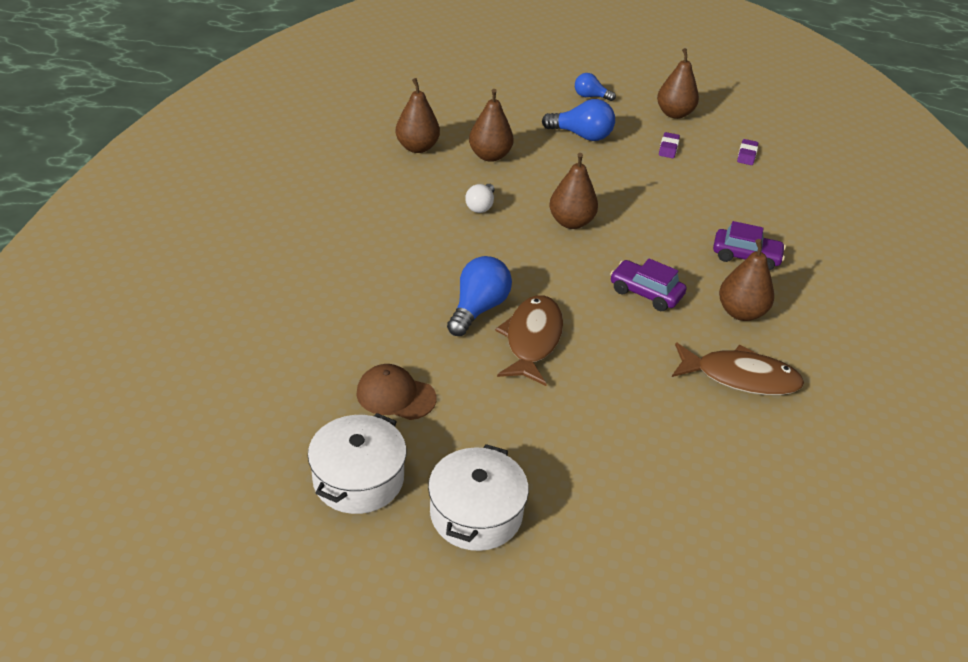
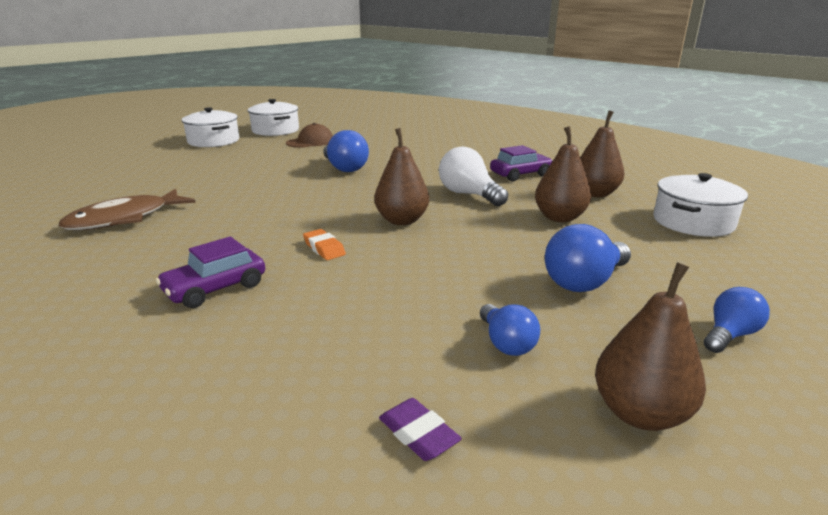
camera: 125 degrees right, 15 degrees down
(444, 106) = (693, 222): none -> white pot
(481, 206) = (468, 195): white light bulb -> white light bulb, size x1.61
(532, 339) = (291, 174): brown fish -> none
(645, 293) = (265, 219): purple car -> purple car (520, 174)
(653, 239) = (324, 248): none -> orange eraser
(668, 148) = (506, 343): purple eraser -> blue light bulb
(741, 312) = (167, 248): brown pear -> none

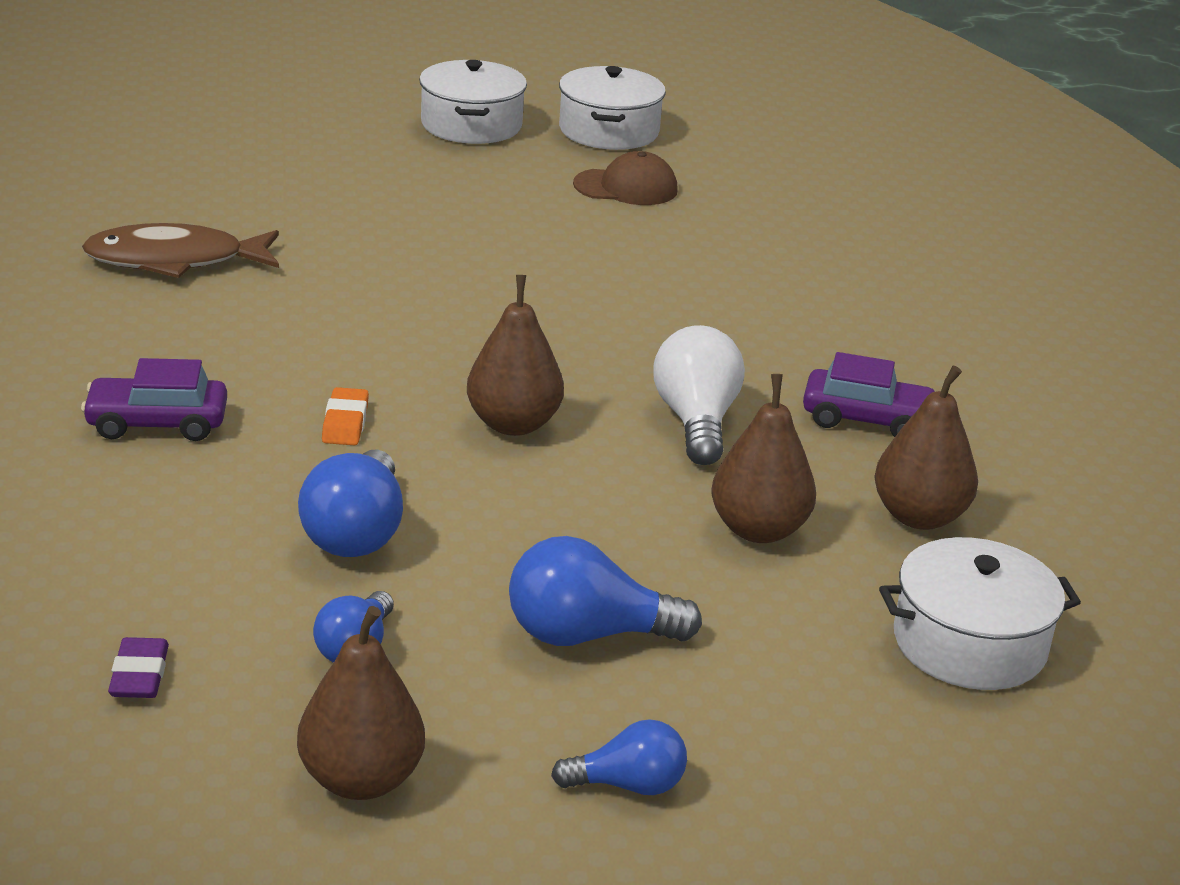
camera: 35 degrees right, 5 degrees up
(345, 168) = (589, 279): blue light bulb -> blue light bulb (356, 533)

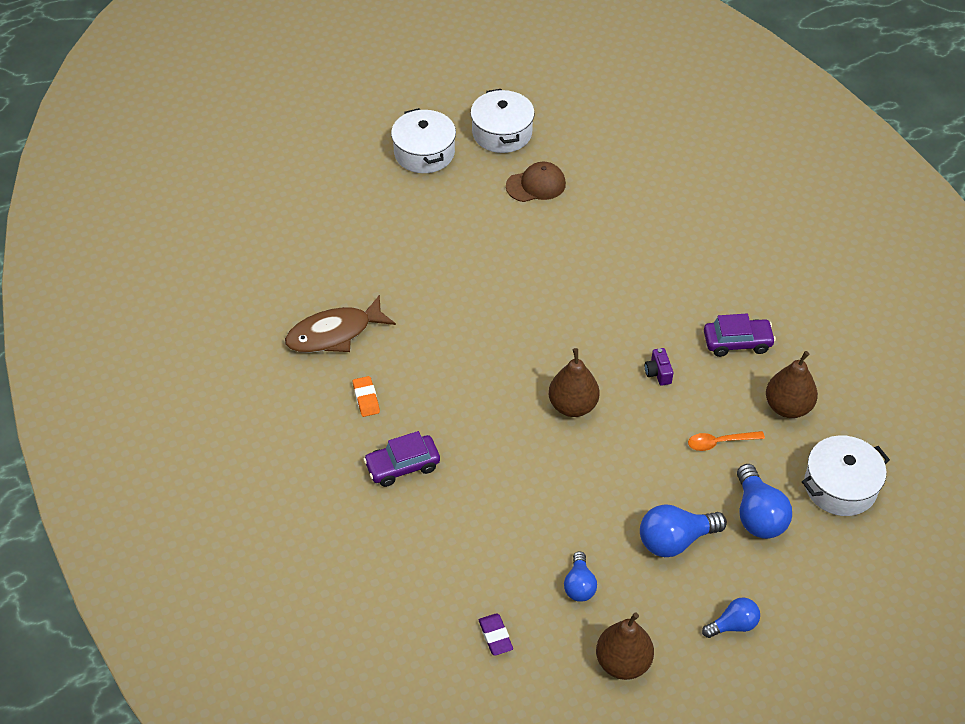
camera: 15 degrees left, 20 degrees up
(345, 423) = (492, 433): orange eraser -> orange eraser (366, 398)
(356, 533) = (539, 510): blue light bulb -> blue light bulb (758, 515)
(696, 421) = (658, 373): white light bulb -> purple camera
(758, 530) = (719, 442): brown pear -> orange spoon

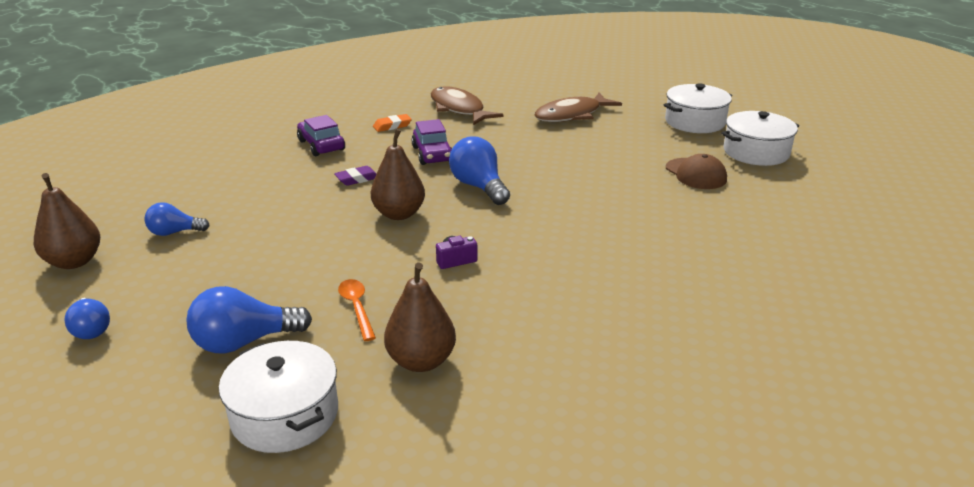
camera: 80 degrees right, 20 degrees down
(380, 241) = (572, 115): none -> brown fish
(495, 636) = (132, 197): purple eraser -> purple eraser (357, 179)
(675, 540) = (218, 284): blue light bulb -> blue light bulb (479, 187)
(737, 342) = (521, 314): purple car -> purple car (432, 154)

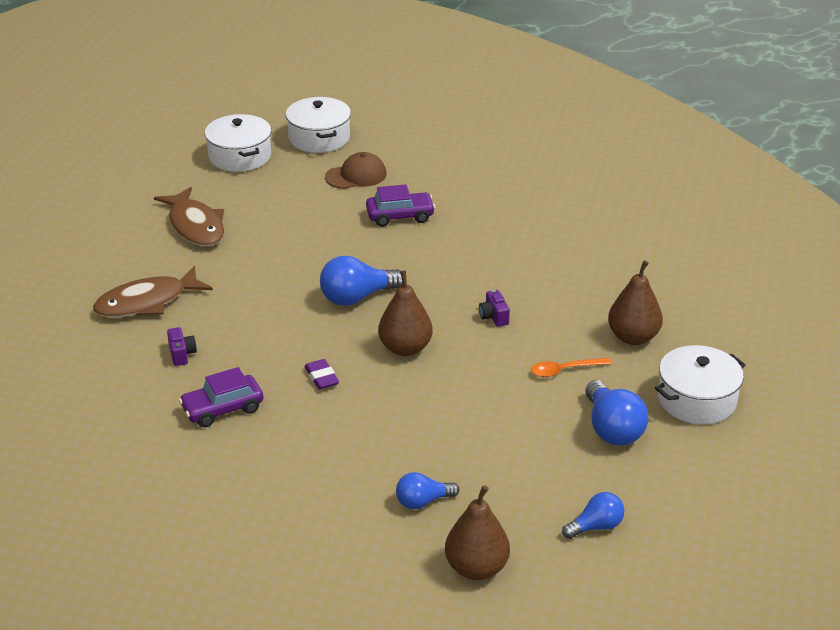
camera: 85 degrees left, 5 degrees up
(174, 232) = (422, 502): blue light bulb -> blue light bulb turned 75 degrees clockwise
(392, 126) = (181, 354): orange eraser -> purple camera
(432, 154) = (272, 325): purple car -> purple car (400, 216)

